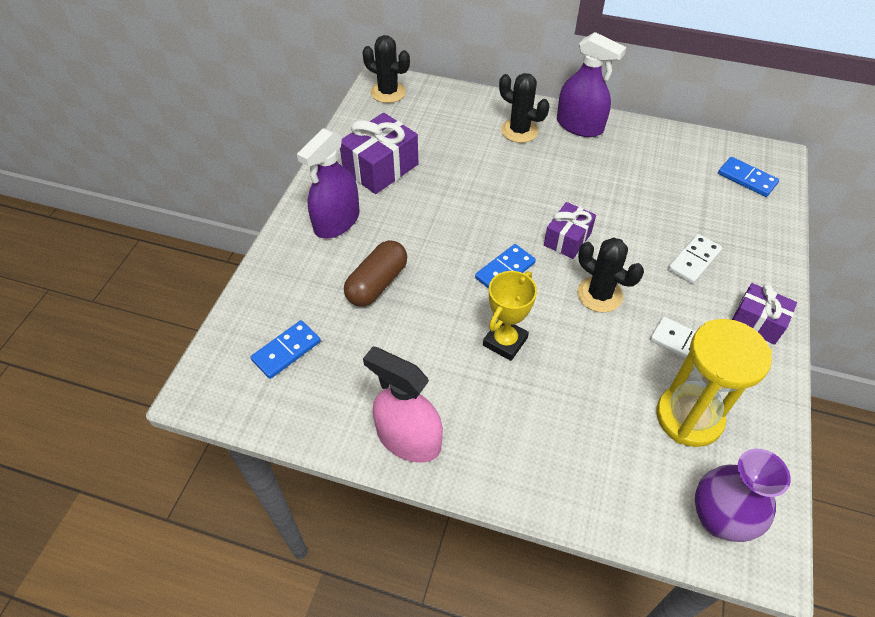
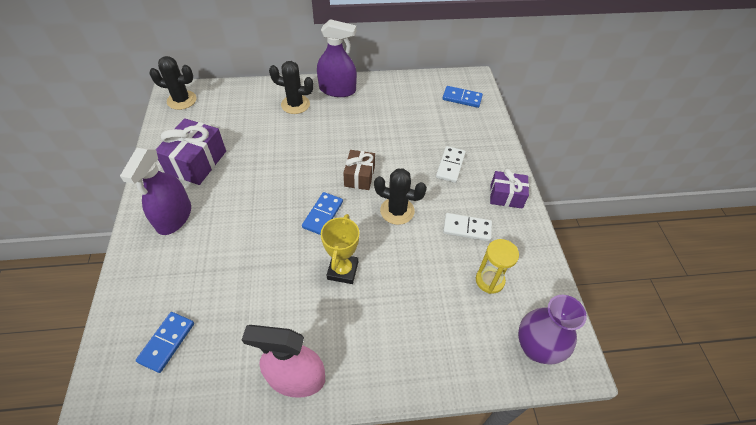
camera: 25 degrees left, 0 degrees up
(377, 283) = (226, 258): brown capsule -> none
(567, 239) = (359, 176): purple gift -> brown gift
(689, 417) = (489, 280): yellow hourglass -> yellow hourglass, size x0.60

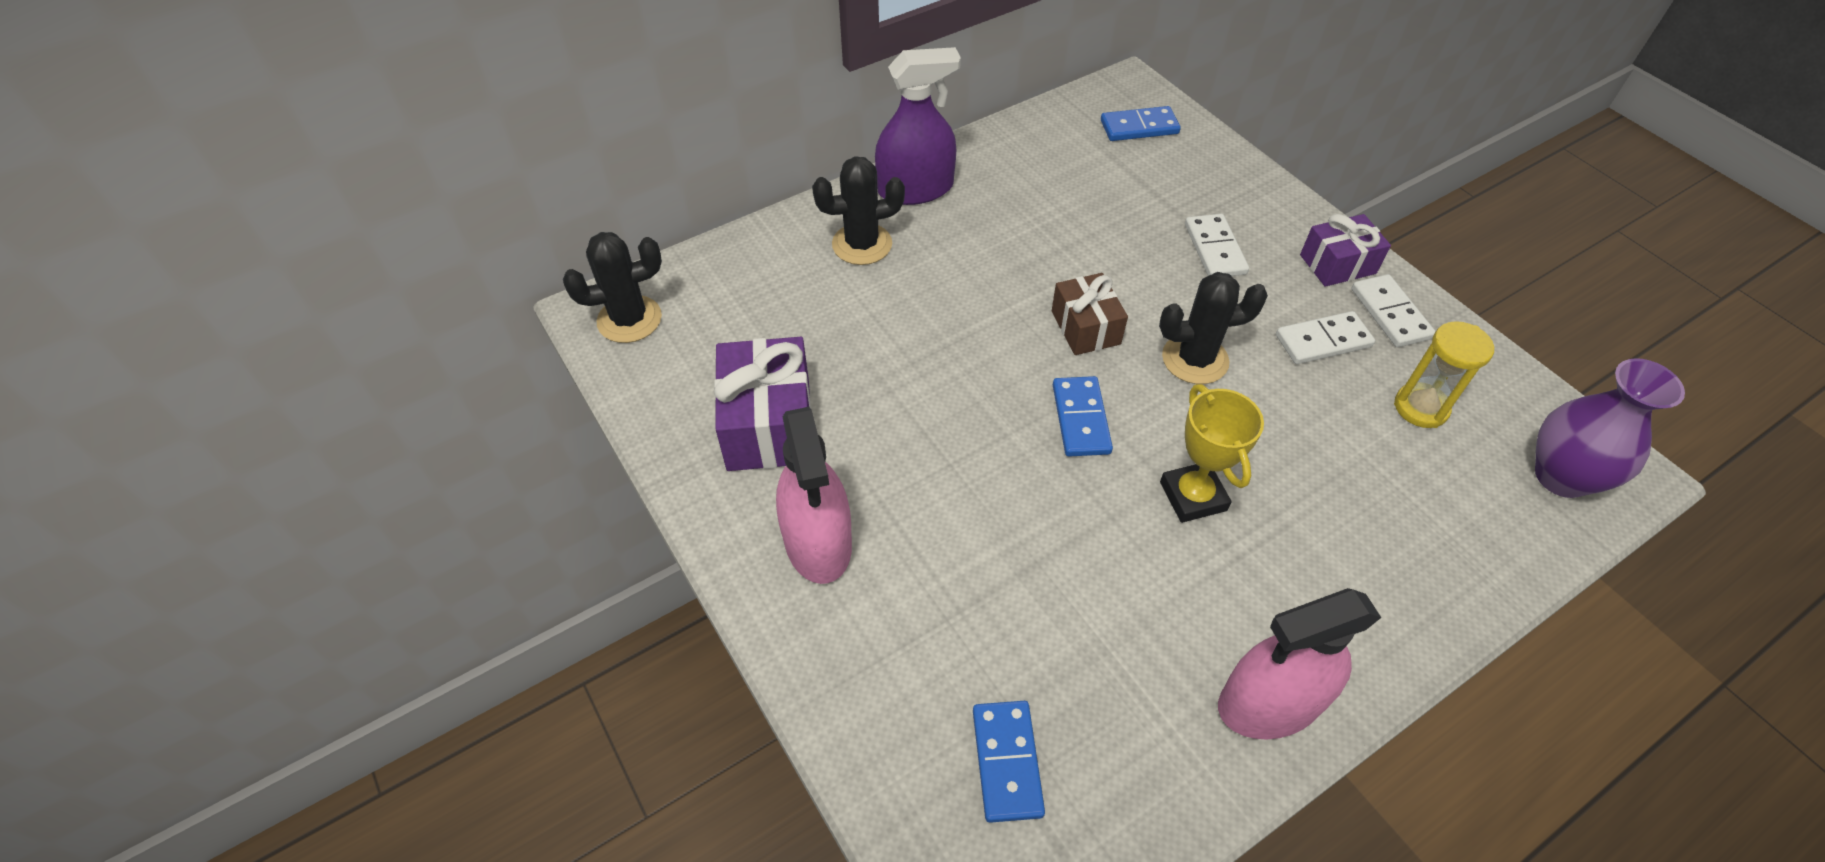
camera: 25 degrees left, 0 degrees up
(174, 217) = (818, 542): purple spray bottle -> pink spray bottle
(513, 230) = (1390, 313): none -> white domino

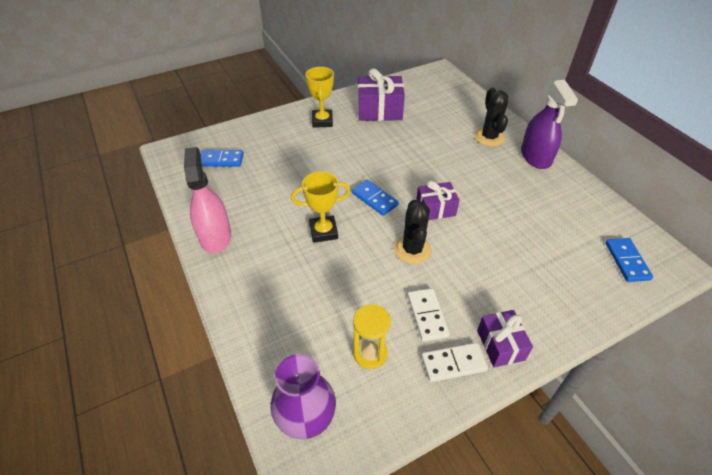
camera: 95 degrees right, 5 degrees down
(629, 319) = (436, 78): black cactus -> none
(818, 542) = (322, 121): pink spray bottle -> yellow trophy
(1080, 419) = (374, 199): blue domino -> blue domino turned 45 degrees clockwise
(1085, 327) = (435, 209): brown gift -> purple gift
(1214, 249) = (506, 277): white domino -> none

